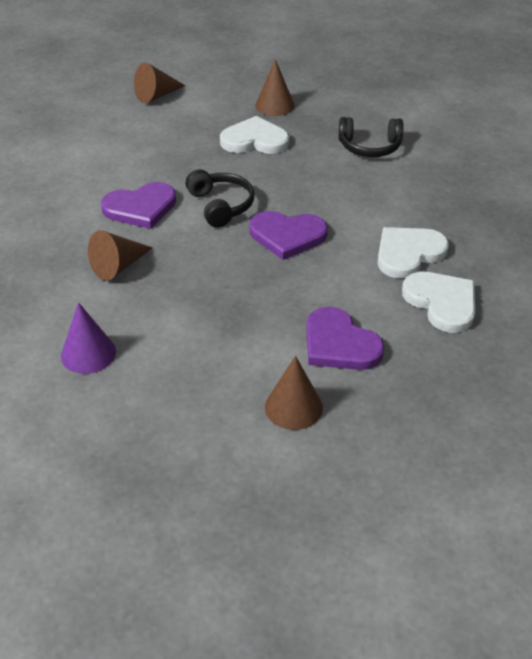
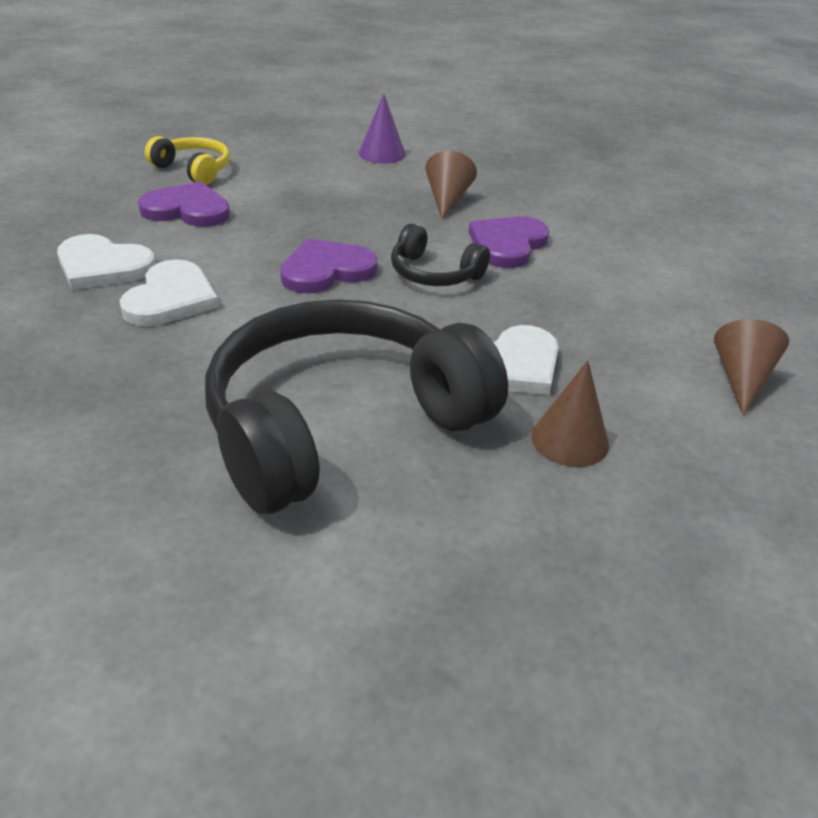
camera: 140 degrees right, 5 degrees down
(293, 407) = (193, 170): brown cone -> yellow headphones
(370, 147) = (341, 425): black headphones -> black headphones, size x2.27

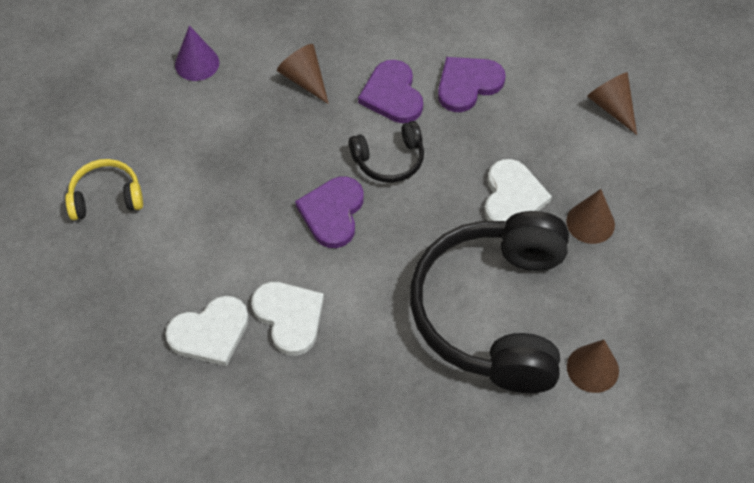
camera: 45 degrees left, 20 degrees up
(187, 210) = (171, 238): purple heart -> purple heart (468, 84)
(361, 555) = (592, 368): none -> brown cone

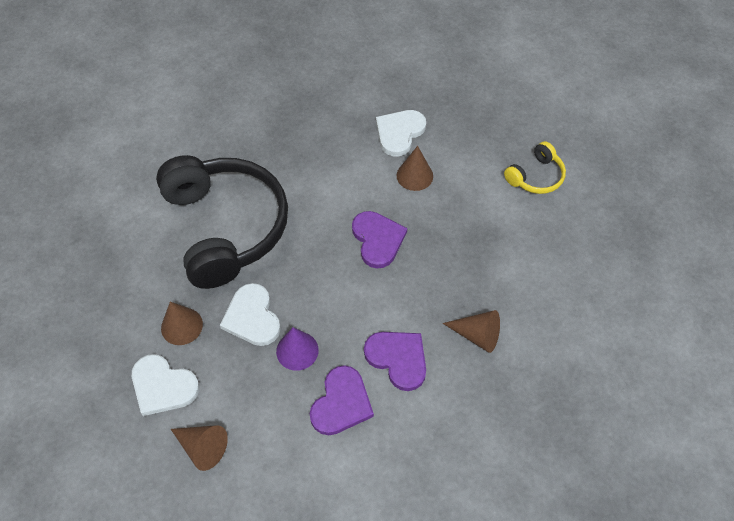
camera: 150 degrees right, 0 degrees up
(197, 63) = (570, 305): purple cone -> purple cone (297, 350)
(289, 317) = (358, 163): white heart -> white heart (163, 386)
(389, 160) = (364, 300): black headphones -> none
(592, 368) = (142, 223): brown cone -> brown cone (414, 175)

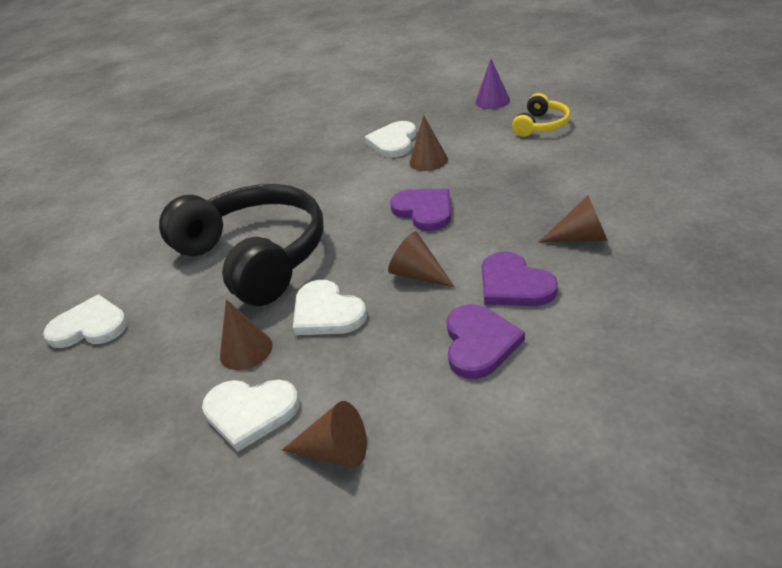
camera: 15 degrees left, 20 degrees down
(82, 243) = (90, 326): none -> white heart
(297, 350) = (397, 319): purple cone -> purple cone (492, 101)
(335, 311) = (418, 274): none -> brown cone
(398, 359) = (514, 284): purple heart -> purple heart turned 150 degrees counterclockwise

